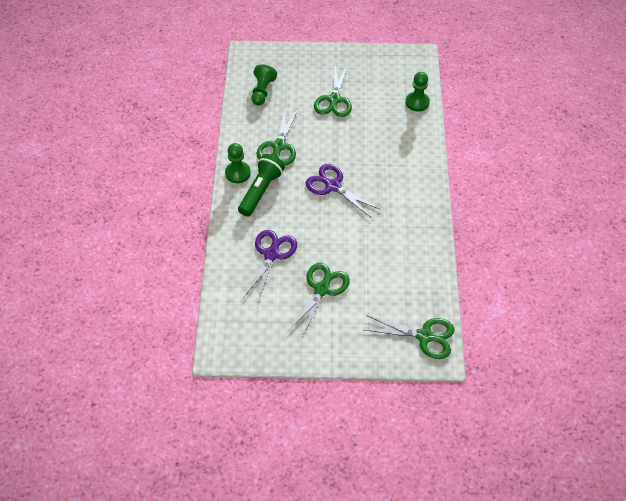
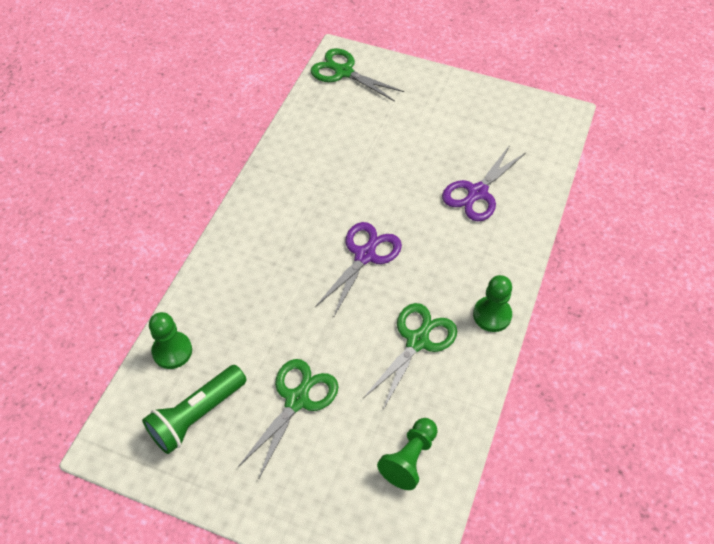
camera: 160 degrees left, 0 degrees up
(261, 191) = (466, 278): green flashlight -> green flashlight (197, 415)
(322, 289) = (431, 140): green scissors -> none
(333, 186) = (365, 255): purple scissors -> purple scissors turned 120 degrees counterclockwise

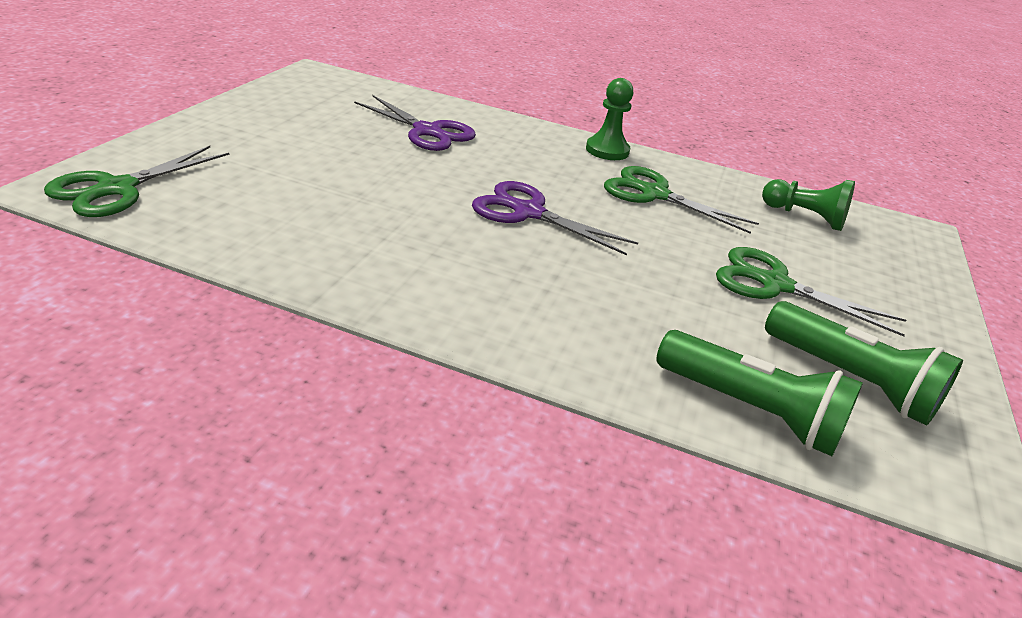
camera: 95 degrees left, 20 degrees down
(172, 351) = (751, 410): green pawn -> green flashlight

